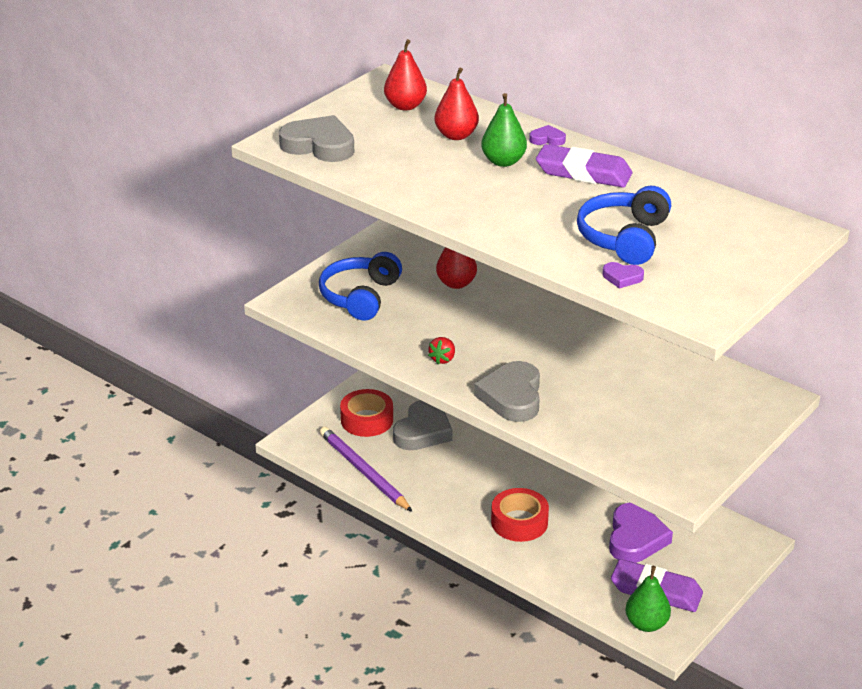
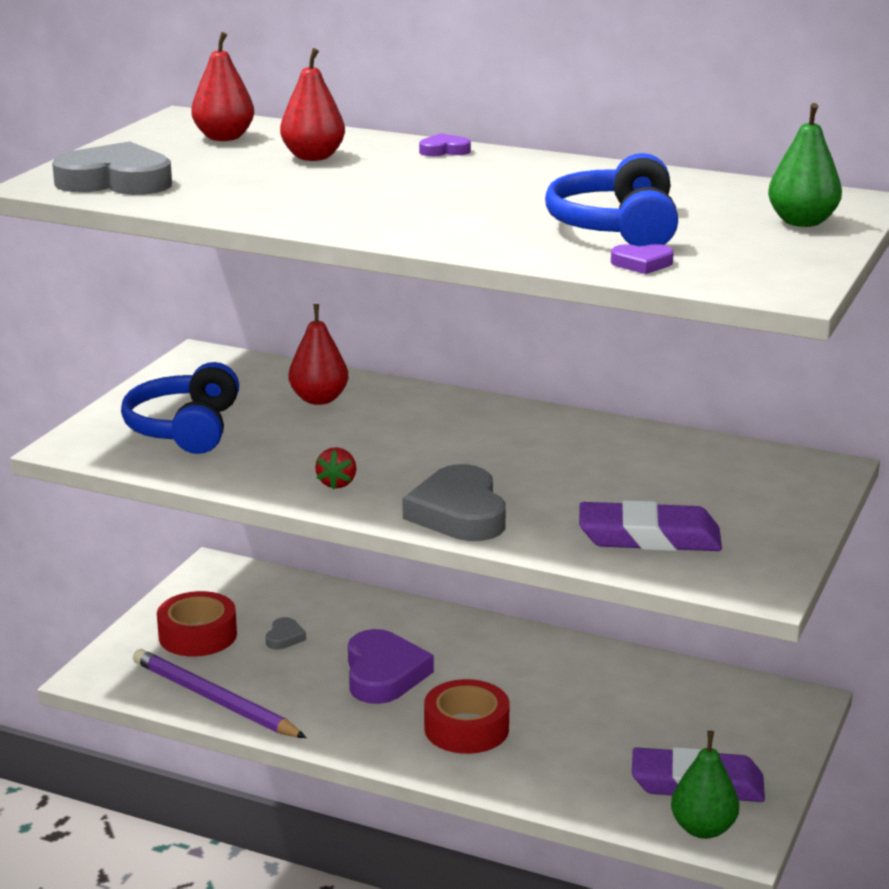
camera: 15 degrees left, 10 degrees down
(423, 431) = (284, 637): grey heart -> grey heart, size x0.46
(503, 161) = (396, 174): green pear -> green pear (802, 222)
(583, 173) = (515, 175): purple eraser -> purple eraser (649, 537)
(635, 538) = (639, 723): purple heart -> purple heart (384, 674)

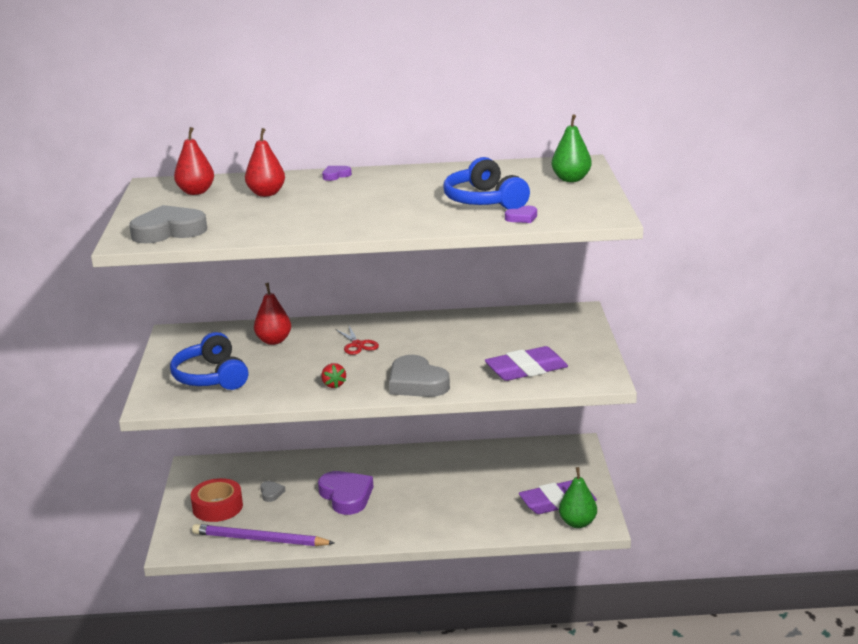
camera: 25 degrees left, 0 degrees up
(430, 434) = (357, 345): none -> red scissors
(466, 728) = (416, 511): red tape -> none

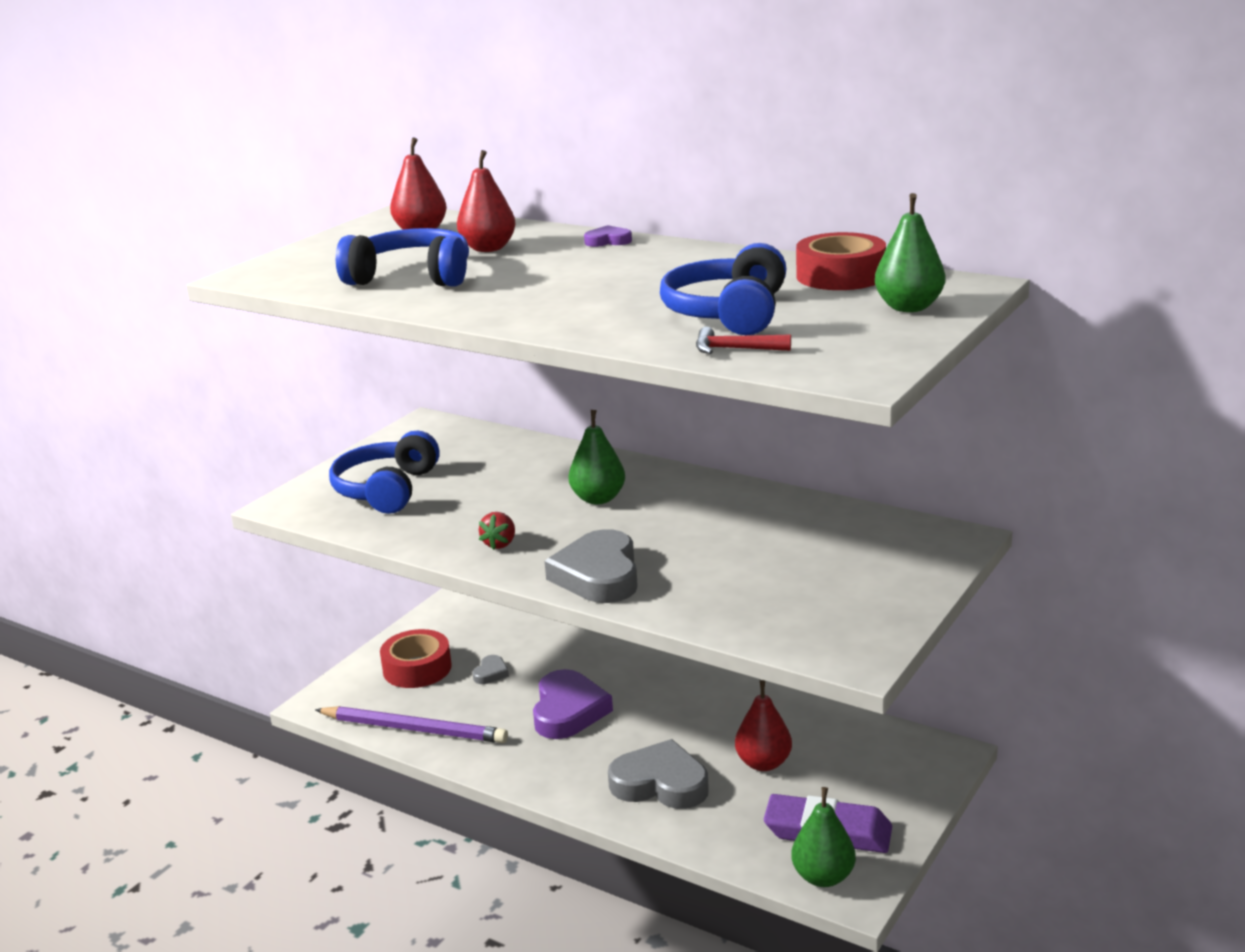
camera: 35 degrees right, 0 degrees up
(168, 231) = (305, 272): grey heart -> grey heart (660, 783)
(251, 219) = (411, 277): none -> blue headphones
(259, 540) = (414, 729): purple pencil -> purple pencil turned 150 degrees clockwise
(274, 341) = (512, 464): red pear -> red pear (763, 763)
(357, 345) = (598, 499): red scissors -> green pear
(507, 170) = (840, 276): none -> red tape
(522, 218) = (734, 349): purple heart -> red hammer
(526, 369) = (766, 604): purple eraser -> none

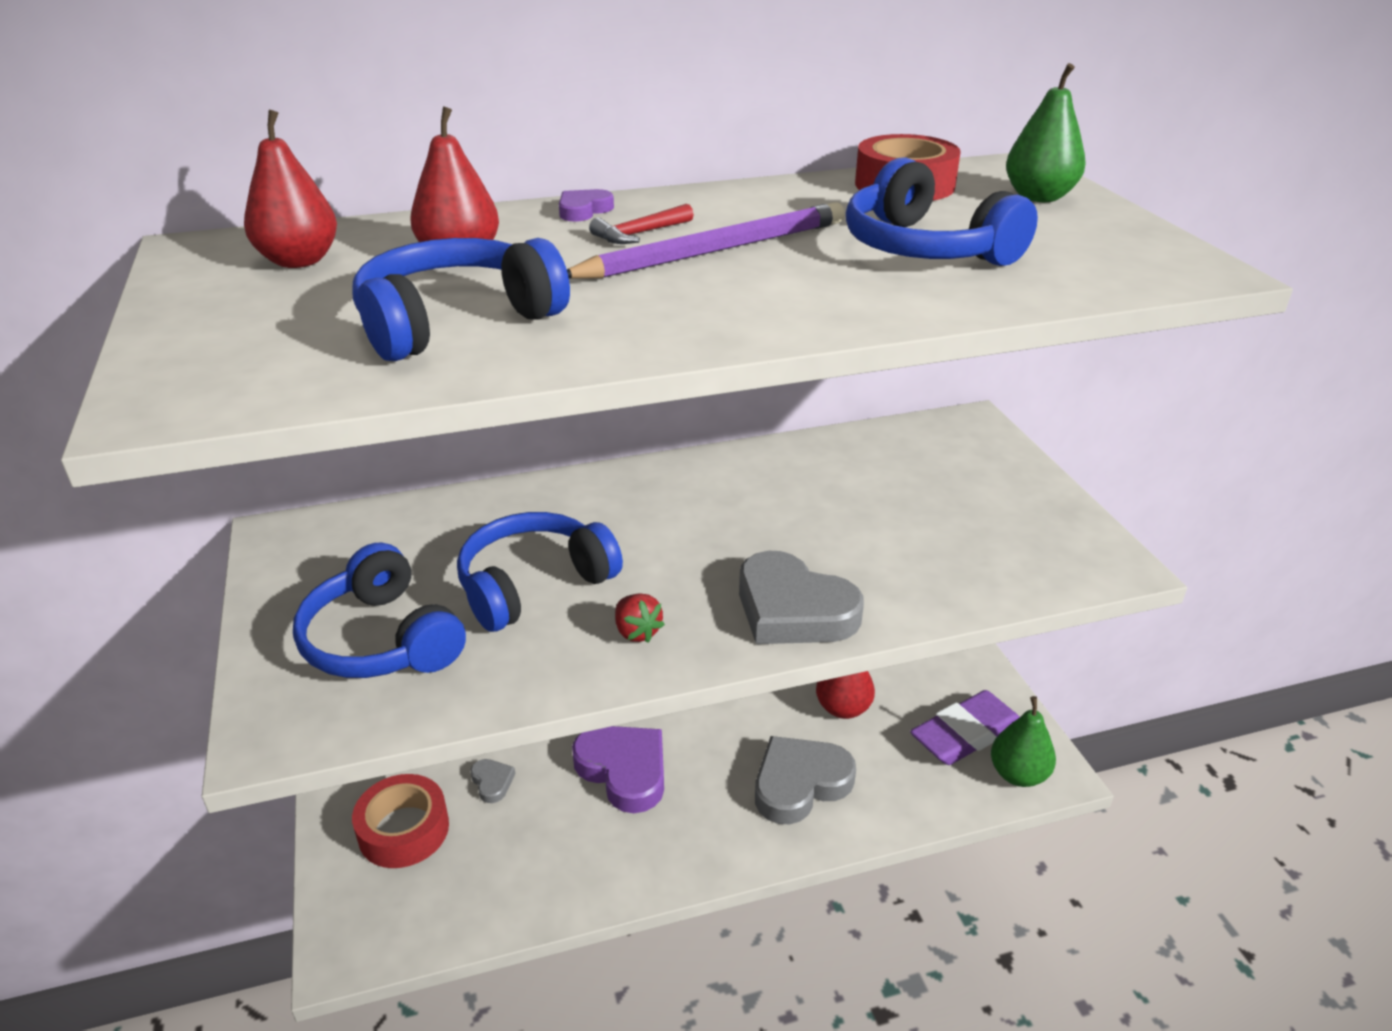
camera: 50 degrees left, 10 degrees up
(414, 729) = (502, 899): purple pencil -> purple pencil (715, 251)
(493, 499) = (534, 585): none -> blue headphones
(598, 499) = (640, 529): green pear -> none
(734, 349) = (1039, 282): red hammer -> red hammer (639, 234)

